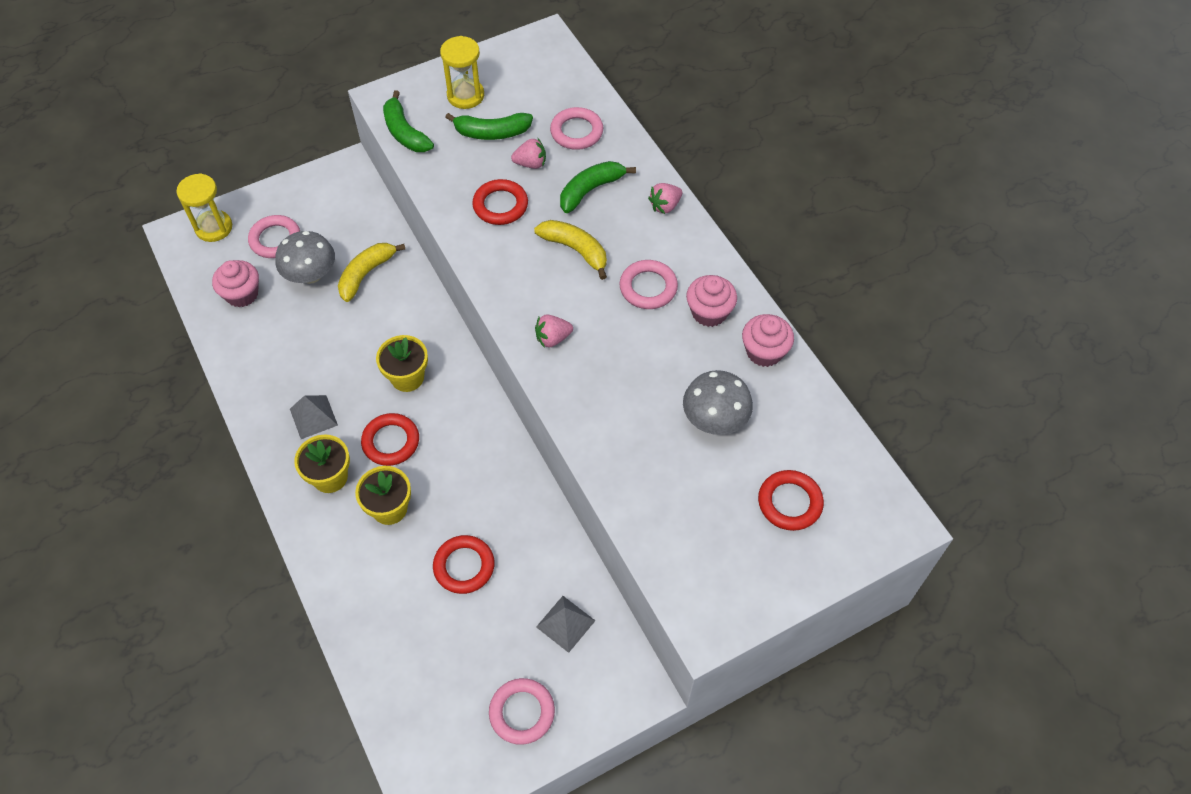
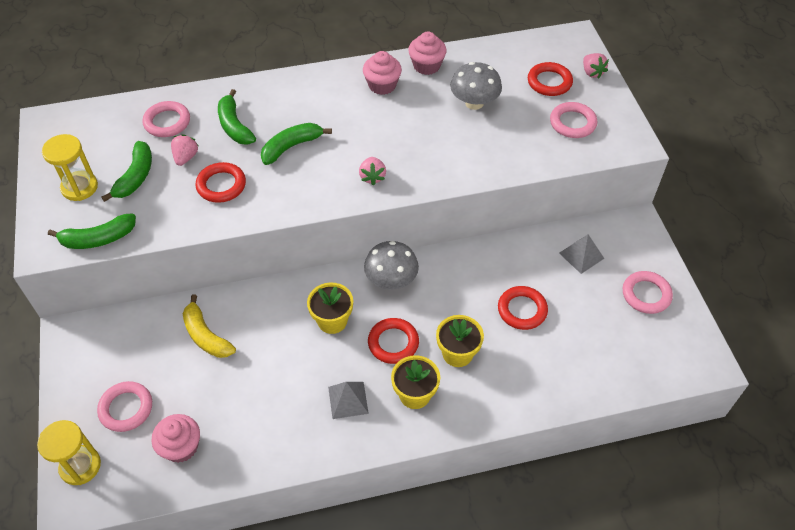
camera: 75 degrees left, 5 degrees down
(311, 274) = (185, 382): grey mushroom -> grey mushroom (391, 280)
(575, 250) = (291, 147): yellow banana -> green banana
(648, 287) = (346, 113): pink ring -> pink ring (572, 123)
(665, 206) = (272, 87): pink strawberry -> pink strawberry (592, 72)

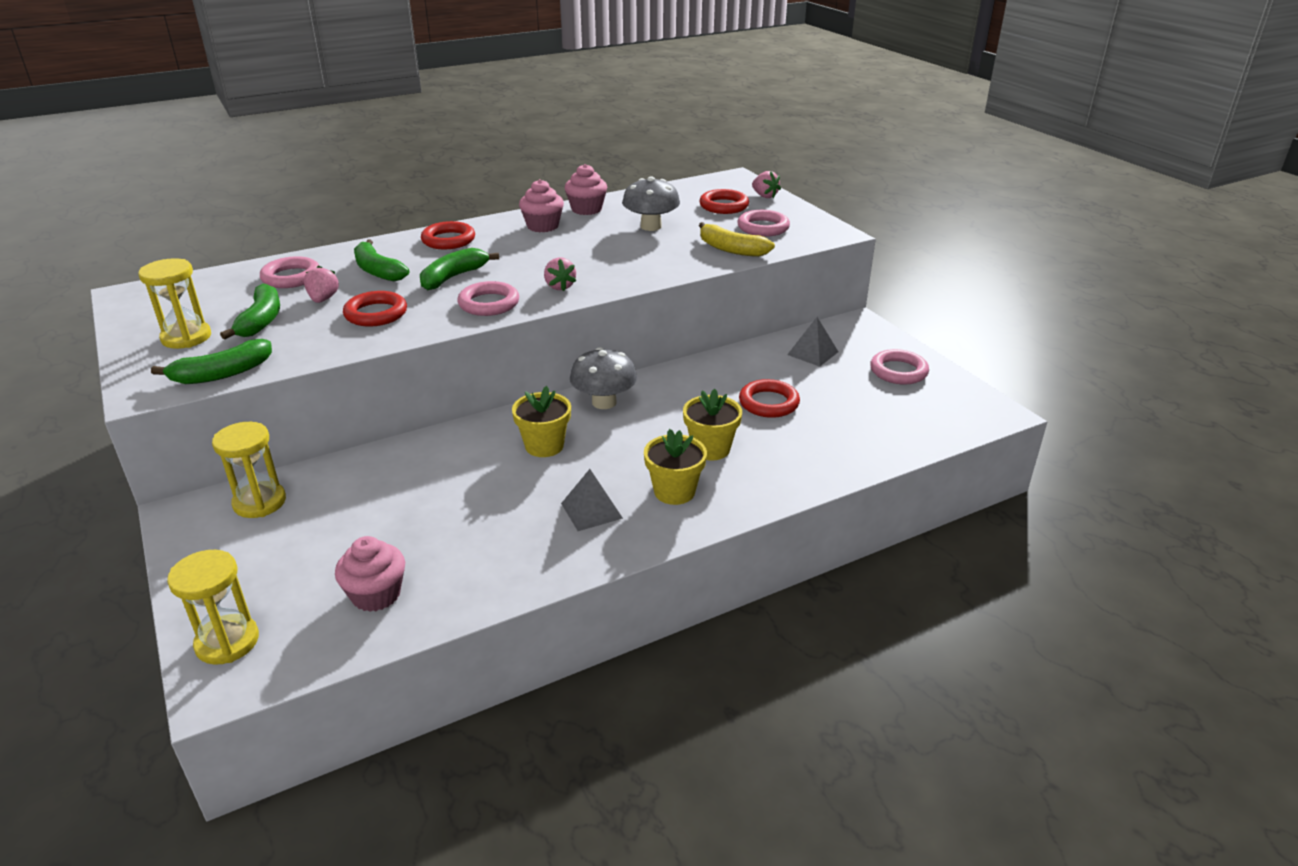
camera: 15 degrees left, 20 degrees down
(120, 335) = (259, 502): none -> yellow hourglass
(126, 408) = (285, 571): pink ring -> pink ring (489, 303)
(206, 335) = (381, 484): yellow banana -> yellow banana (731, 249)
(393, 343) = (628, 452): red ring -> red ring (448, 240)

